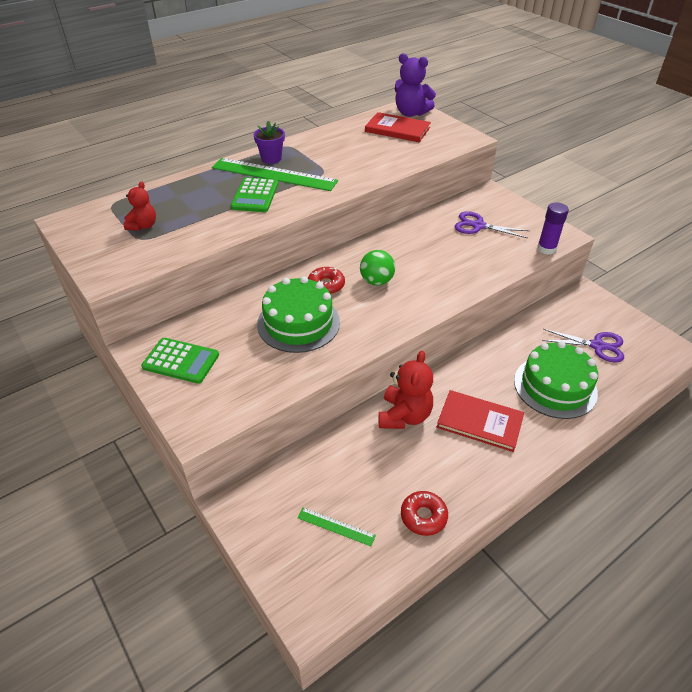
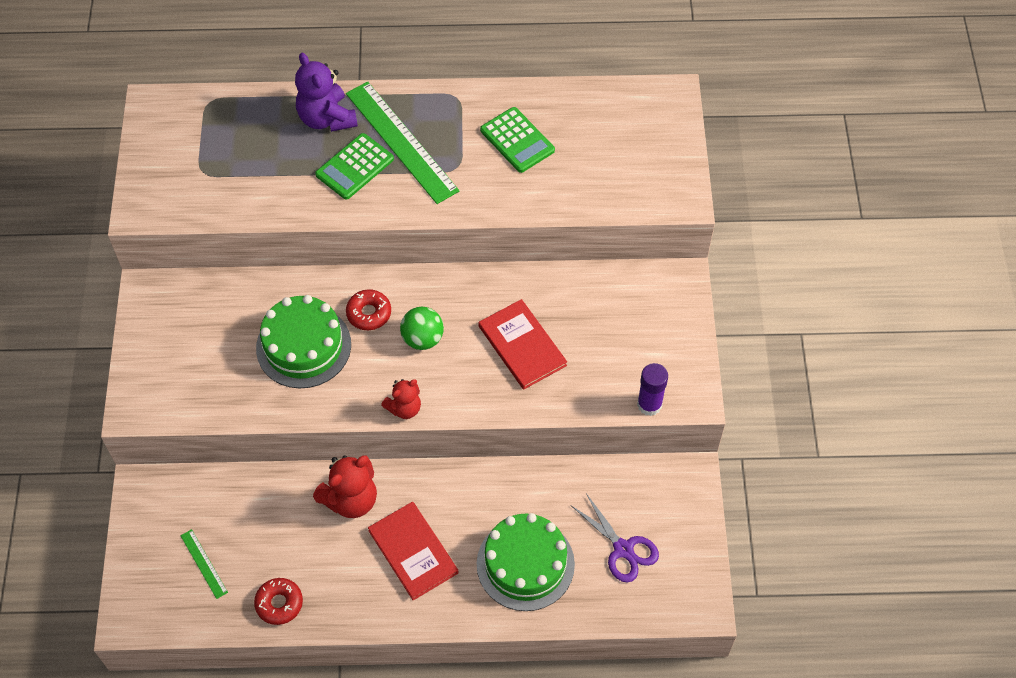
camera: 35 degrees right, 15 degrees up
(143, 226) = (217, 153): red teddy bear -> red teddy bear (404, 408)
(181, 361) = (170, 327): green calculator -> green calculator (517, 140)
(271, 158) = (420, 111): purple flower pot -> none
(397, 129) = (611, 135): red book -> red book (522, 346)
(411, 113) = (660, 111): purple teddy bear -> purple teddy bear (327, 118)
(478, 226) = (609, 325): purple scissors -> none

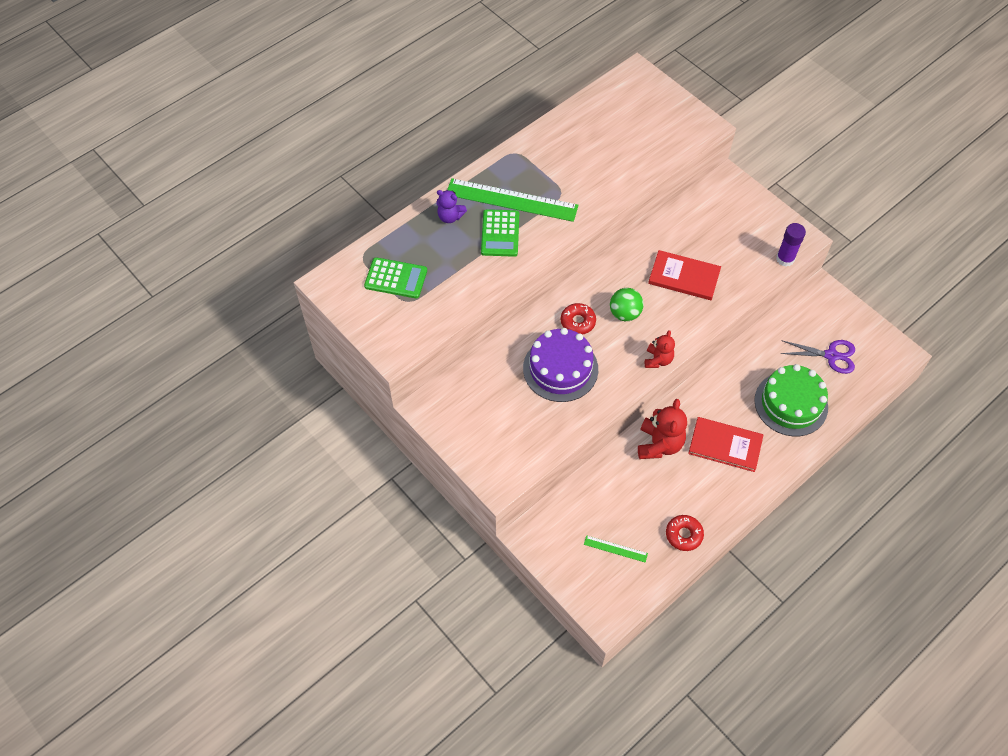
camera: 40 degrees left, 0 degrees up
(303, 346) = (560, 369): green cake -> purple cake
(327, 118) = (450, 217): purple teddy bear -> purple teddy bear, size x0.61
(517, 140) = (579, 154): green calculator -> green calculator (396, 278)

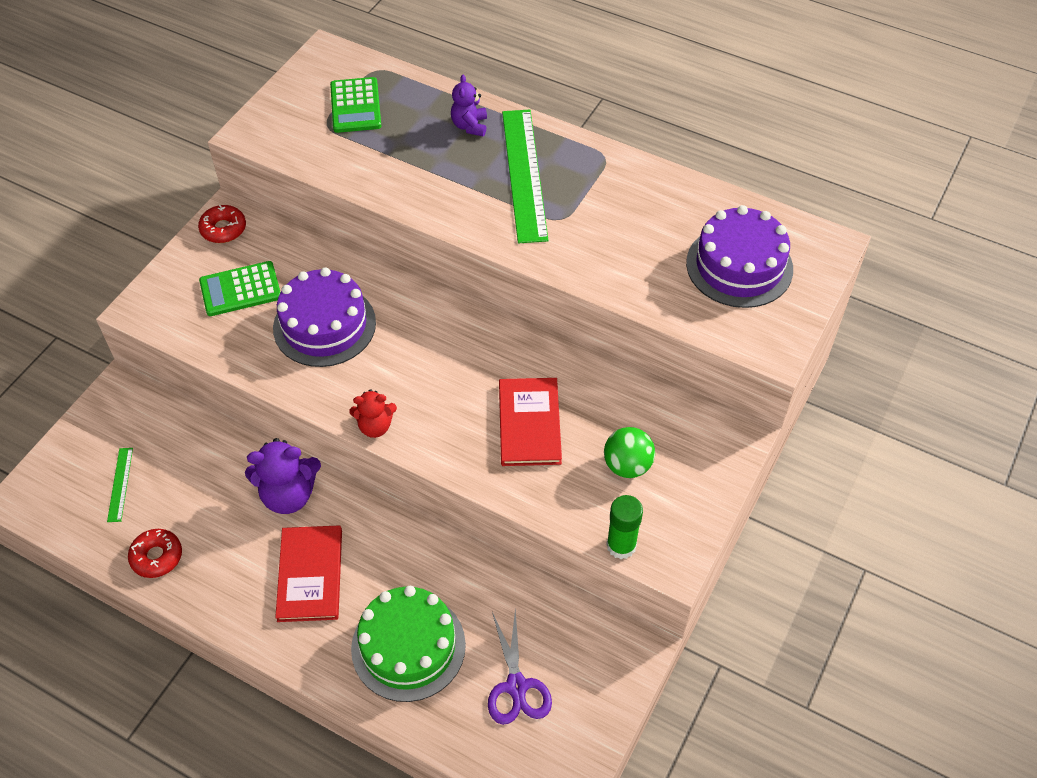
camera: 70 degrees right, 5 degrees down
(500, 233) = (464, 177): green calculator -> green calculator (240, 289)
(578, 322) = (404, 324): red donut -> red donut (223, 229)
(625, 313) = (438, 371): green ball -> green ball (627, 465)
(637, 119) = (739, 266): none -> purple cake
(659, 444) = (288, 495): red teddy bear -> purple teddy bear
(785, 259) = (621, 545): purple glue stick -> green glue stick

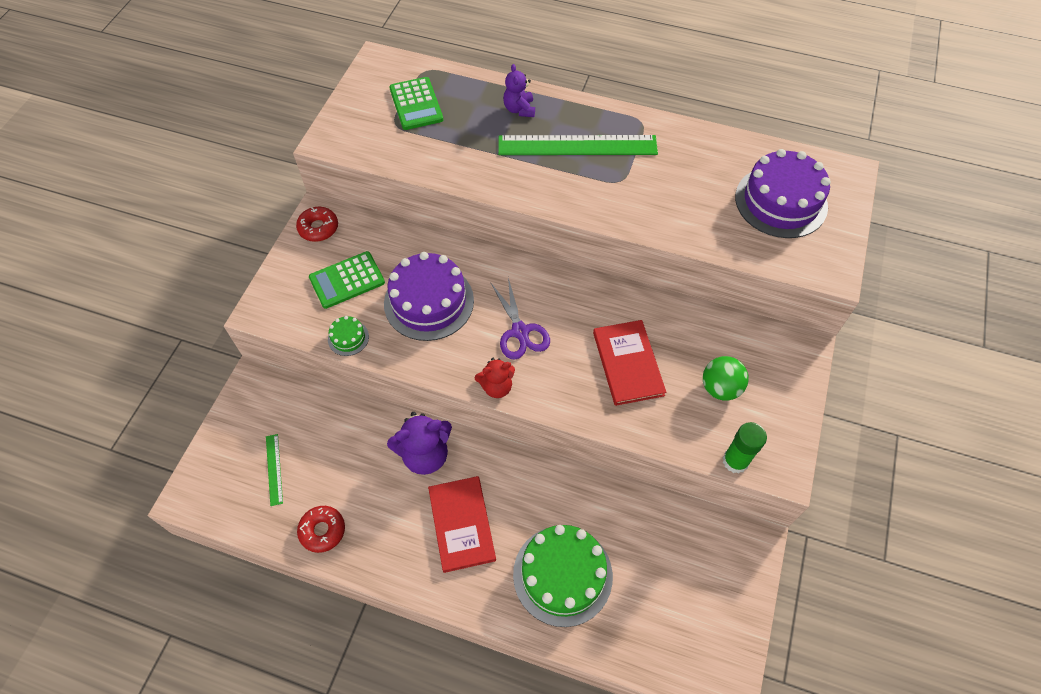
camera: 10 degrees left, 5 degrees up
(226, 351) = (348, 338): none -> green cake
(516, 686) = (663, 595): purple scissors -> purple scissors (520, 331)
(524, 174) = (577, 146): green ruler -> green ruler turned 75 degrees counterclockwise

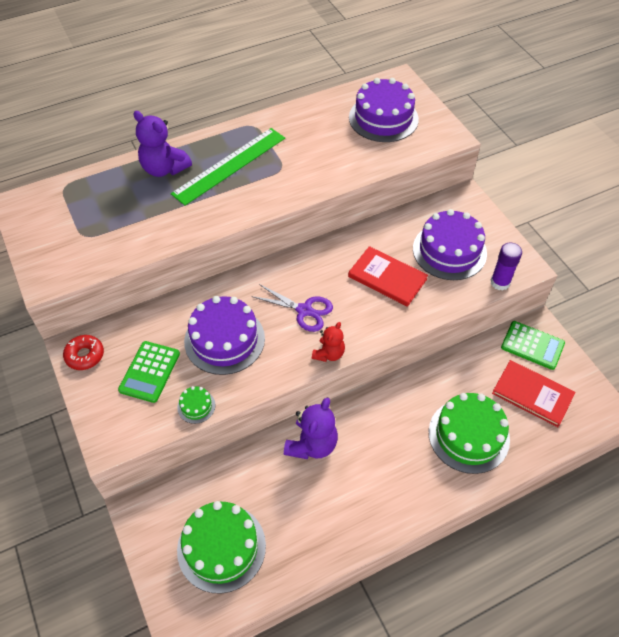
camera: 45 degrees left, 5 degrees down
(274, 469) = (221, 547): green ruler -> green cake
(322, 531) = (301, 551): red donut -> none
(416, 104) = (84, 213): green calculator -> green calculator (532, 345)
(461, 524) = (382, 463): red book -> red book (532, 394)
(519, 109) = (164, 168): purple teddy bear -> purple teddy bear, size x1.64
(720, 388) = (449, 251): green ball -> purple cake
(735, 461) = (500, 282): green glue stick -> purple glue stick

